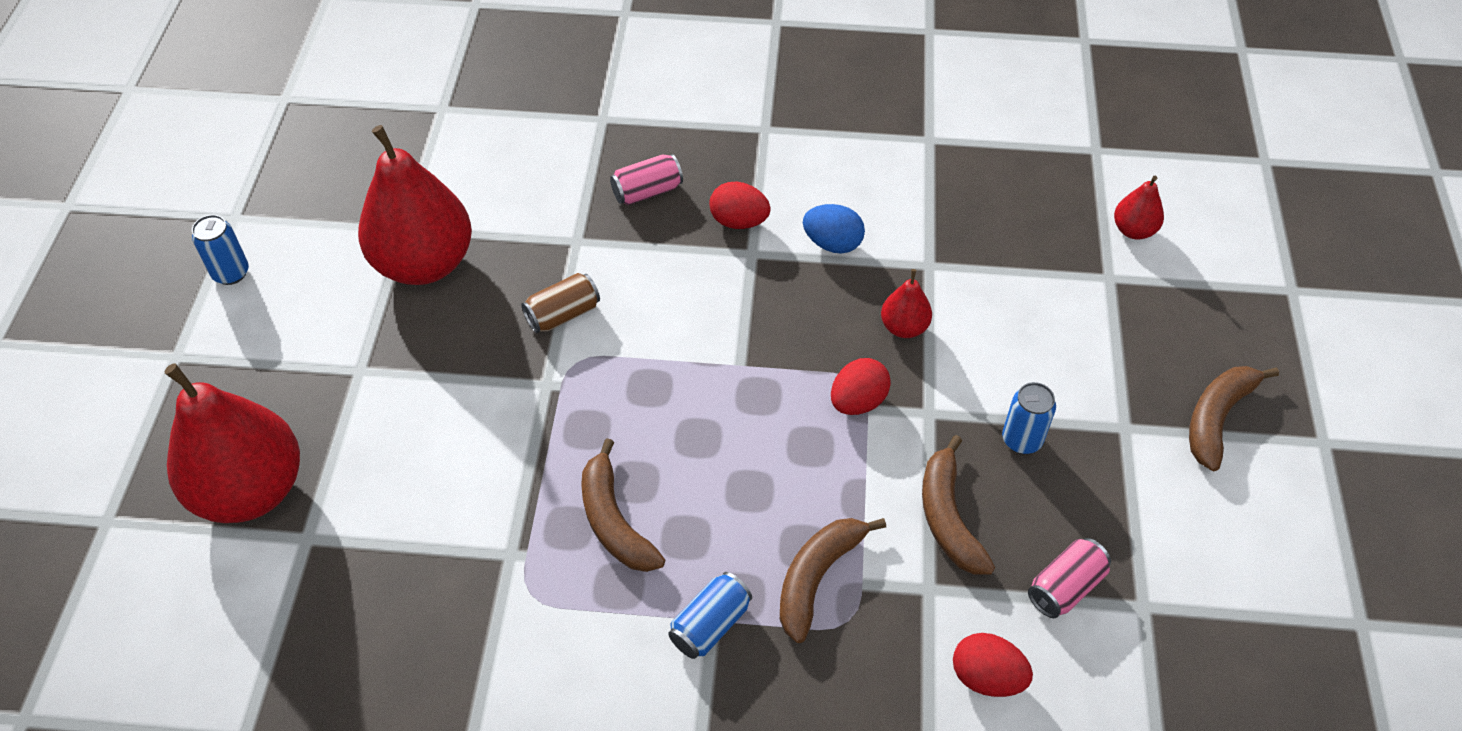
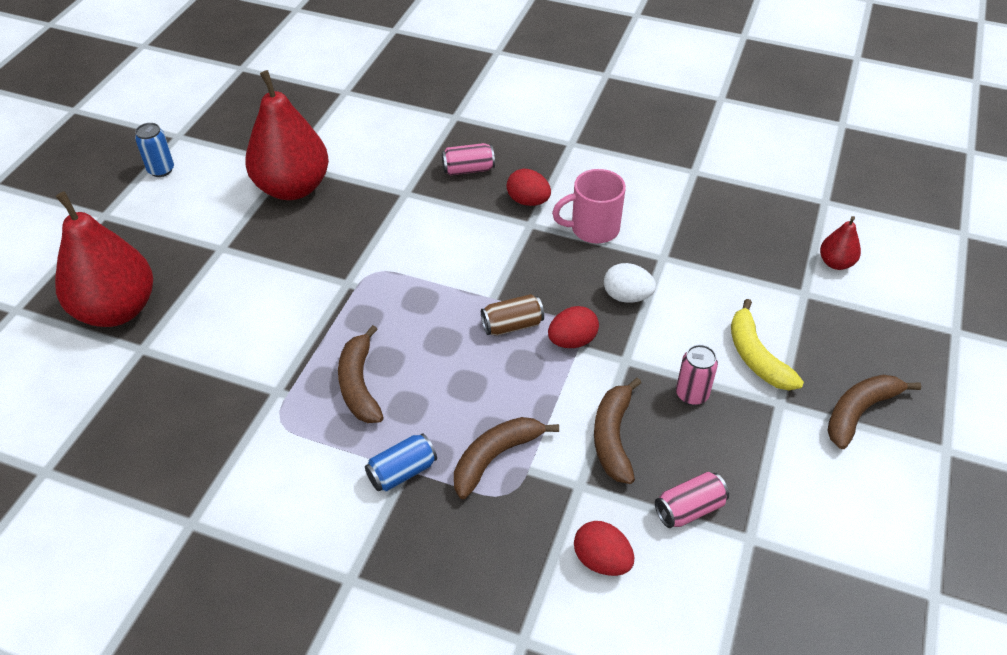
camera: 15 degrees right, 5 degrees down
(563, 314) = (376, 239): brown can -> brown can (512, 325)
(832, 244) = (593, 229): blue egg -> pink mug
(904, 327) = (627, 296): red pear -> white egg
(1022, 440) = (692, 394): blue can -> pink can
(1080, 373) = (756, 356): none -> yellow banana

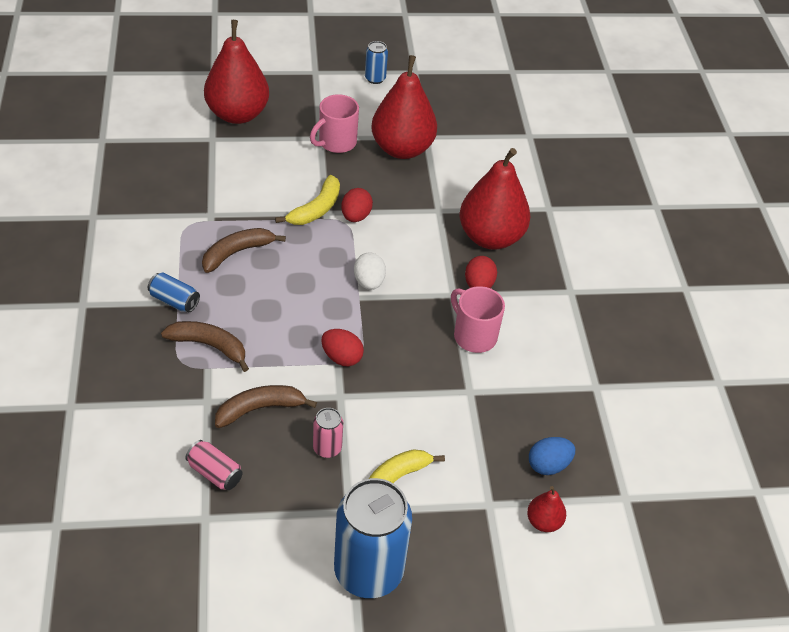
camera: 60 degrees right, 0 degrees up
(240, 237) = (336, 142): none -> pink mug
(336, 289) = (316, 209): none -> yellow banana
(468, 169) = (490, 237): pink can -> red pear
(512, 325) = (337, 317): brown can -> none
(601, 560) = (148, 431): red egg -> red egg (356, 216)
(627, 296) = (409, 379): white egg -> white egg (369, 282)
(773, 236) = (548, 465): none -> blue egg
(859, 412) = (368, 571): brown banana -> blue can

